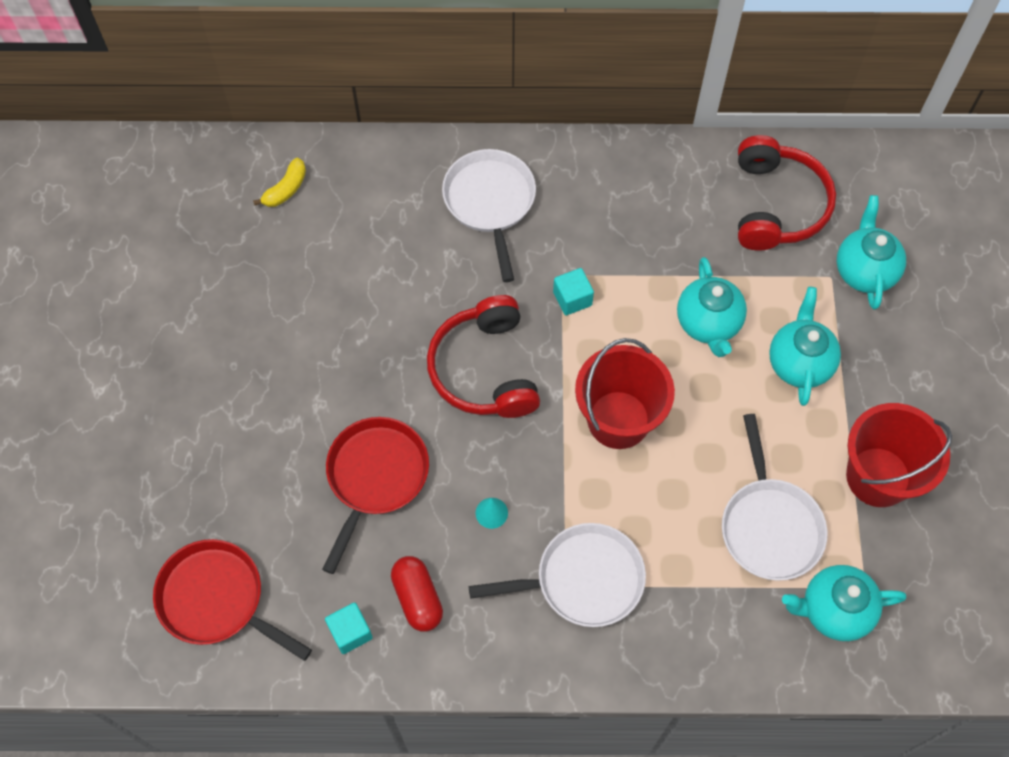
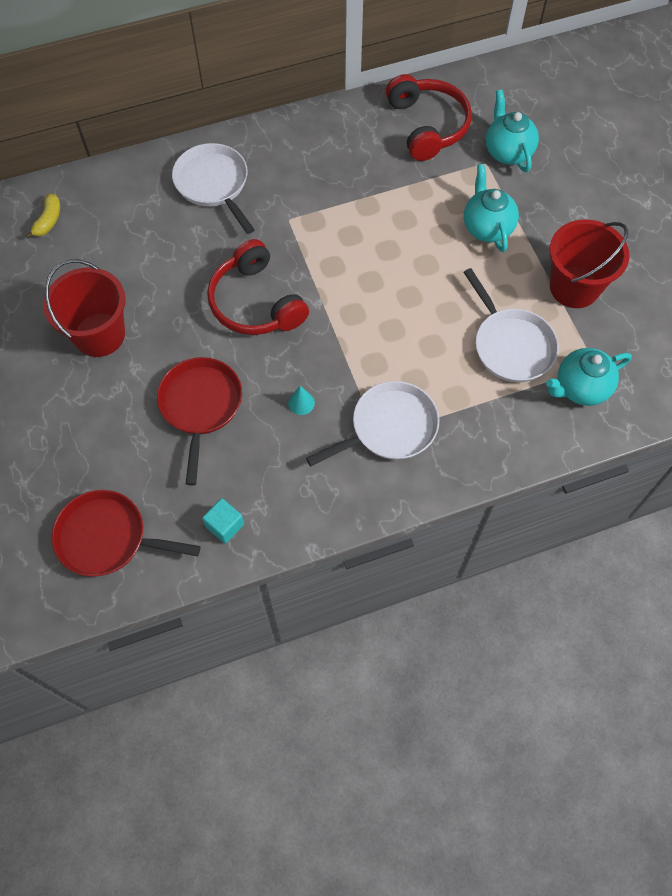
camera: 20 degrees left, 0 degrees up
(417, 598) = (268, 483): red capsule -> none
(572, 299) = (303, 233): turquoise cube -> none
(618, 419) = (371, 307): red bucket -> red bucket (99, 335)
(708, 323) = (410, 220): turquoise teapot -> none

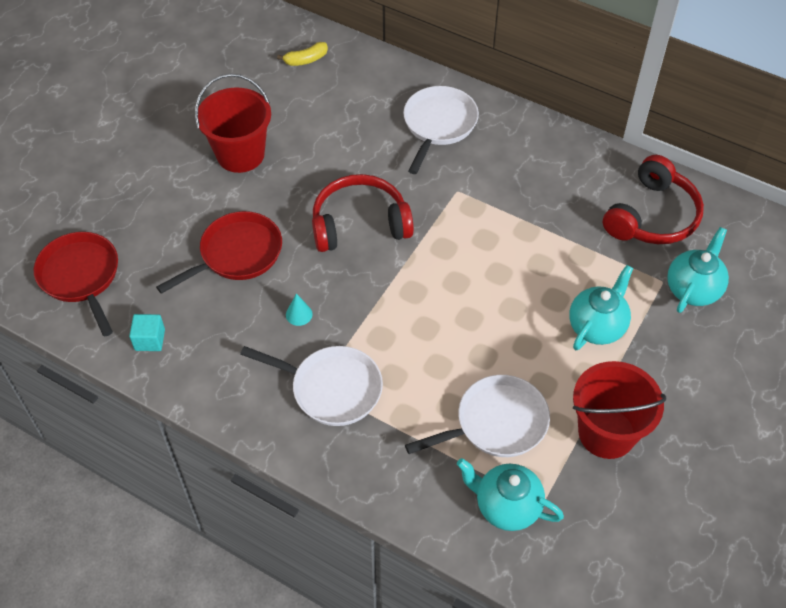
camera: 50 degrees right, 10 degrees down
(255, 303) = (359, 224): red headphones -> red headphones turned 60 degrees clockwise
(511, 345) = (496, 423): white pan -> white pan turned 135 degrees counterclockwise

